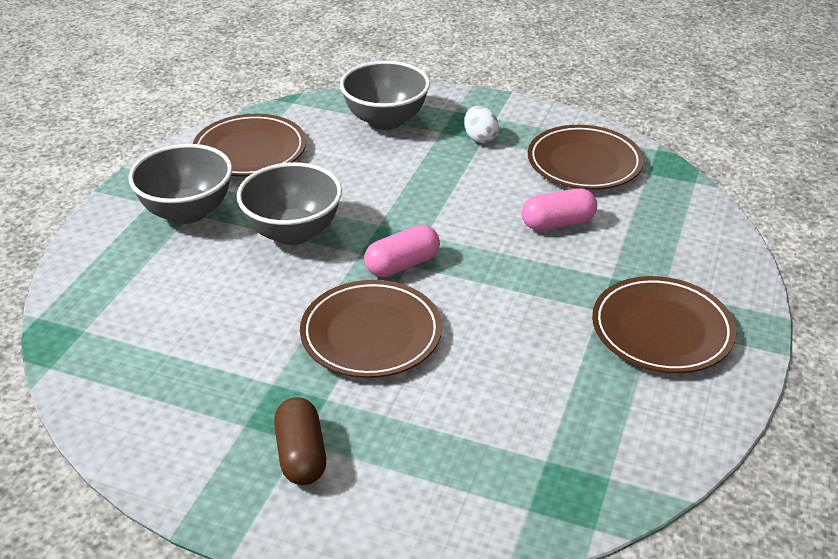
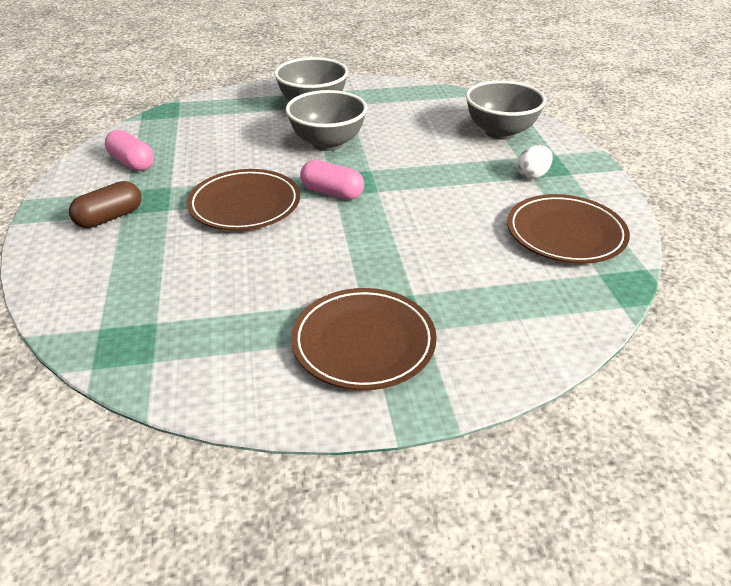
camera: 60 degrees right, 0 degrees up
(250, 151) = (399, 101): brown plate -> none
(557, 223) = (459, 245): pink capsule -> pink capsule (132, 163)

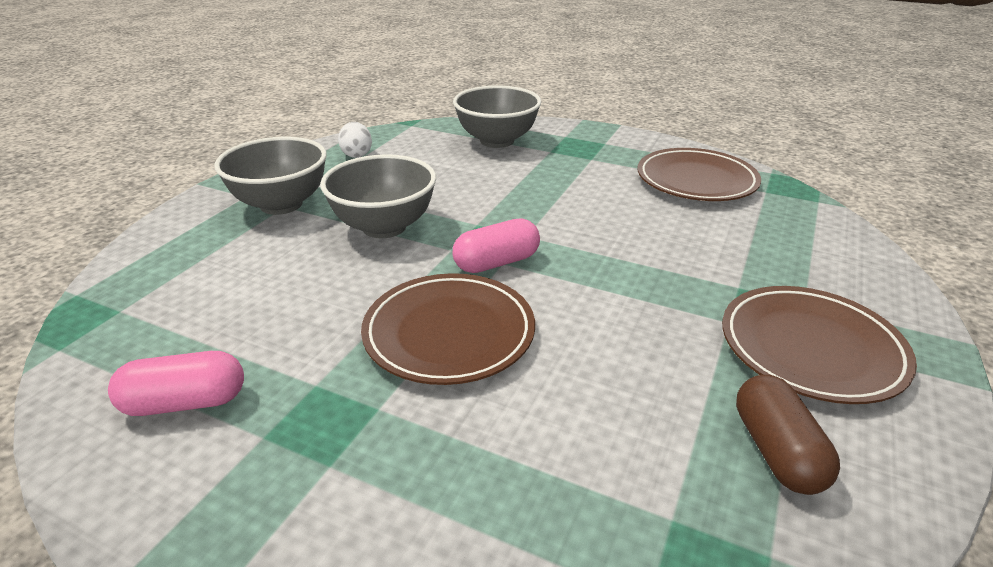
camera: 55 degrees left, 5 degrees down
(109, 217) = (325, 484): brown capsule -> brown capsule (776, 451)
(532, 175) = (588, 157): white egg -> white egg (357, 154)

